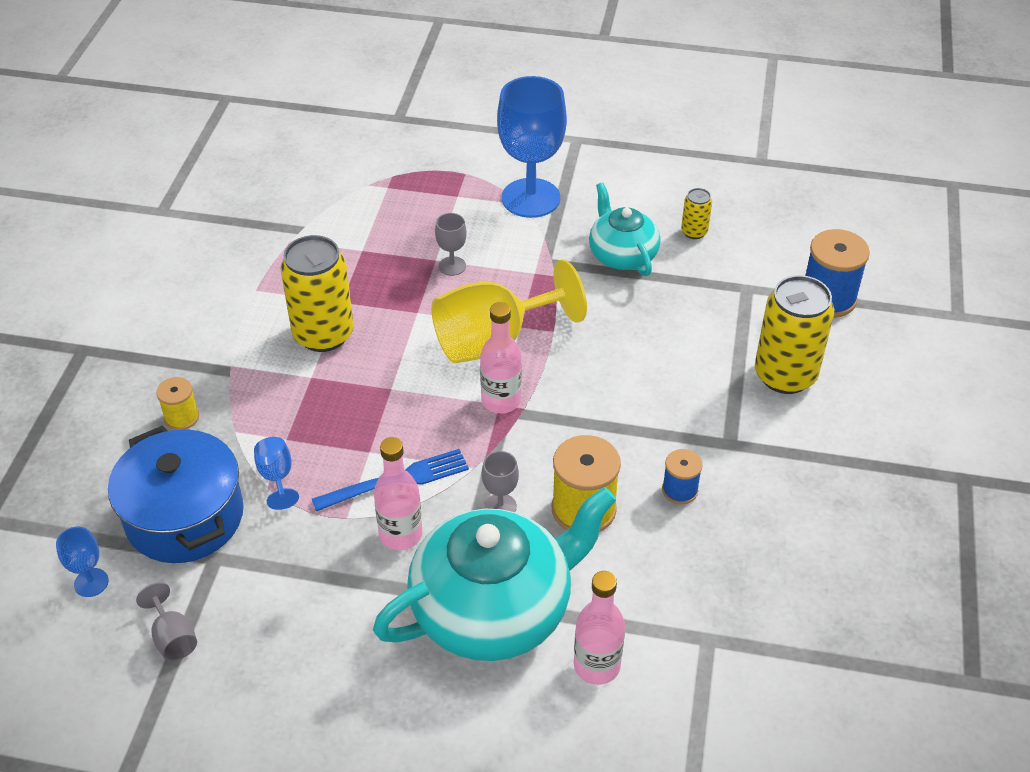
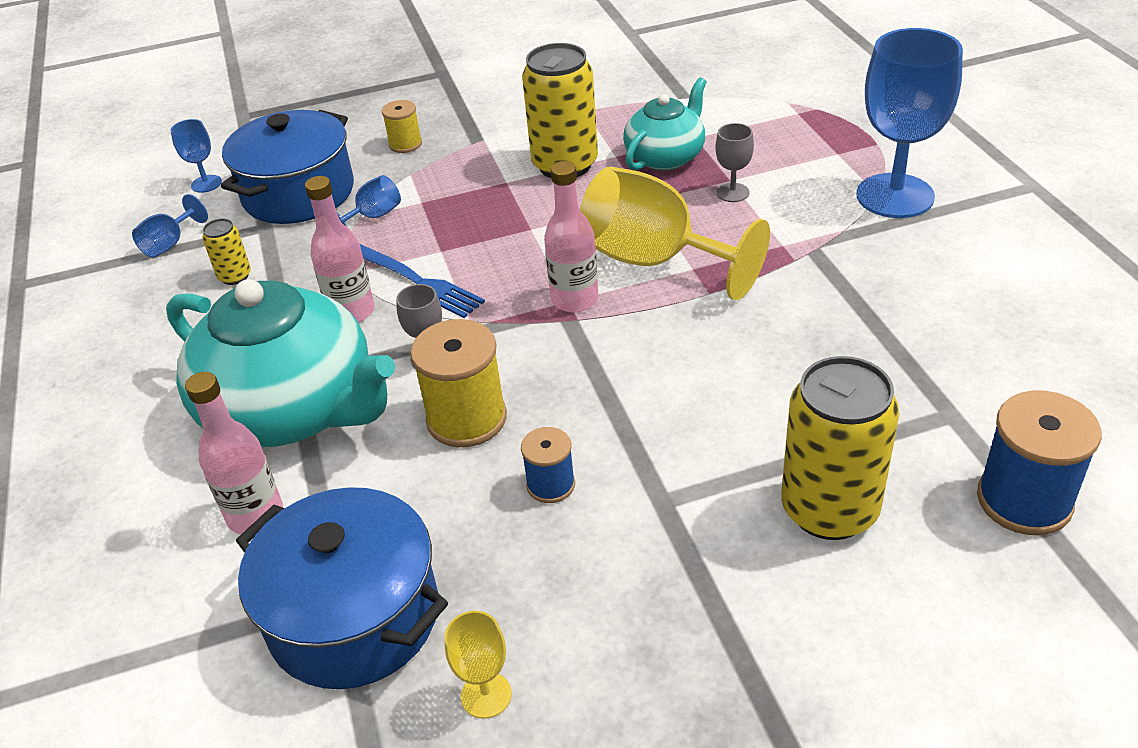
camera: 65 degrees right, 5 degrees down
(173, 637) = (170, 244): grey goblet -> blue goblet
(622, 255) = (885, 292): turquoise teapot -> turquoise teapot (665, 157)
(694, 232) = (996, 331): yellow can -> yellow can (235, 276)
(730, 635) = (354, 616): none -> blue pot
(830, 588) = (486, 695): none -> yellow goblet

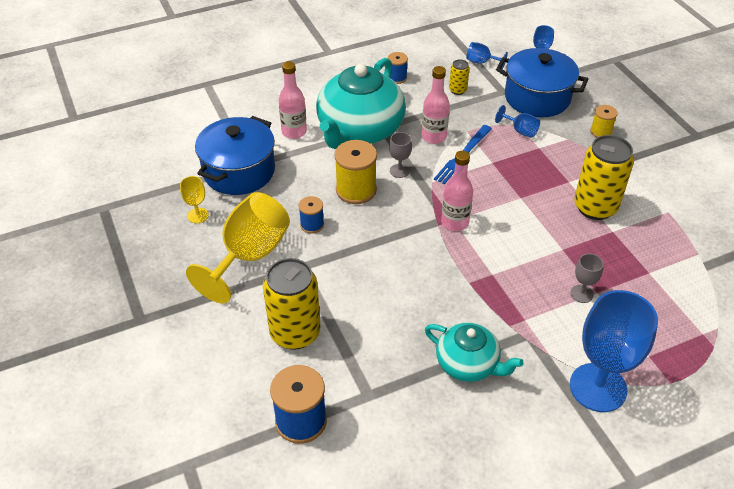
camera: 80 degrees right, 5 degrees up
(154, 352) = (397, 78): none -> blue spool
(655, 261) = (497, 256): yellow goblet -> yellow goblet (249, 256)
(665, 157) = (618, 257): turquoise teapot -> turquoise teapot (468, 364)

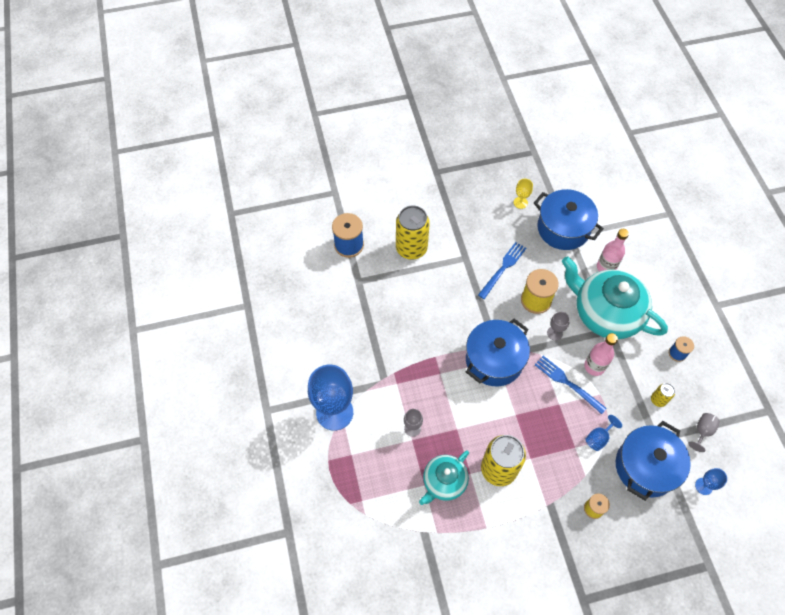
camera: 100 degrees right, 15 degrees up
(249, 256) = (479, 229): yellow goblet -> none
(312, 225) = (503, 268): blue spool -> blue fork
(455, 222) = (494, 360): pink bottle -> blue pot
(468, 364) = (368, 340): turquoise teapot -> turquoise teapot (444, 482)
(481, 62) = (702, 431): blue goblet -> grey goblet

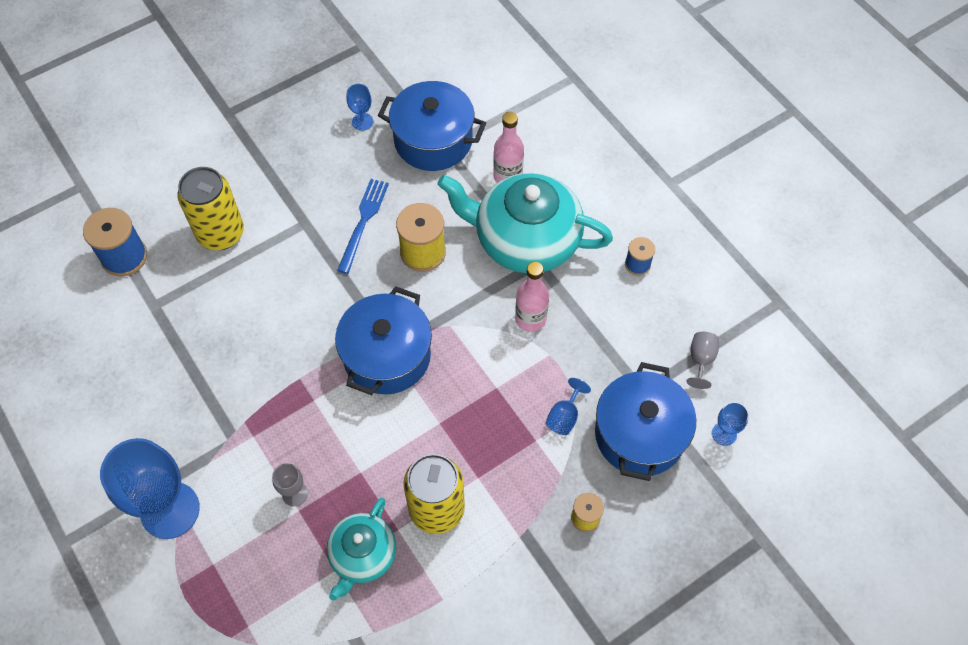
camera: 20 degrees left, 0 degrees up
(520, 202) = (362, 122): yellow goblet -> blue goblet
(554, 333) = (462, 290): grey goblet -> none
(567, 382) = (499, 354): blue fork -> none
(658, 400) = (630, 336): yellow can -> none

